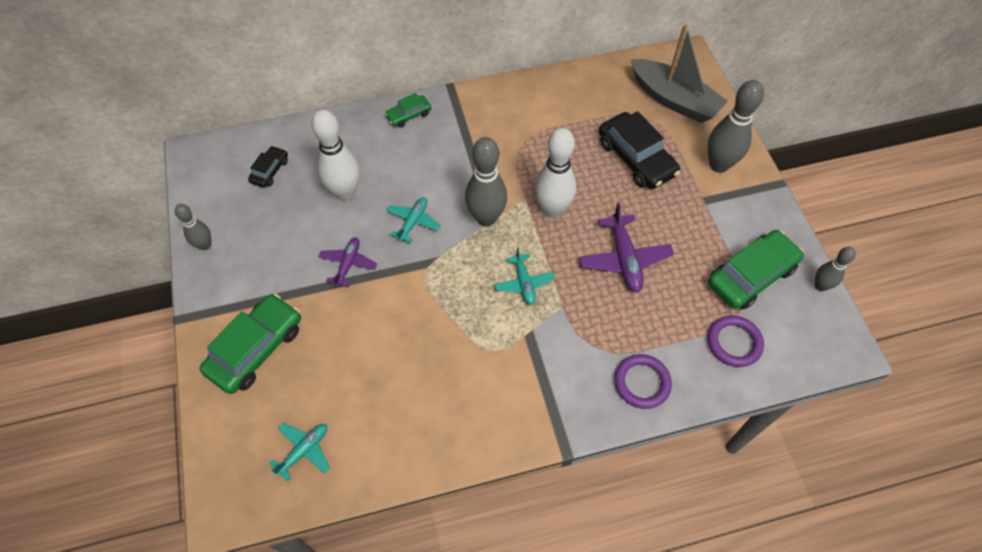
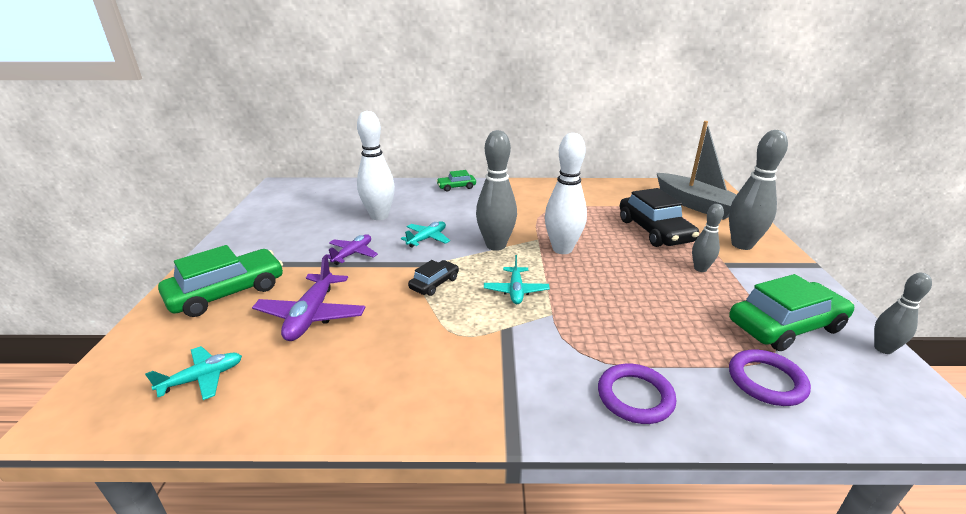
camera: 15 degrees right, 30 degrees down
(205, 245) = (244, 227): grey bowling pin -> grey bowling pin (700, 269)
(270, 171) = (328, 199): black car -> black car (434, 283)
(624, 259) = (630, 290): purple plane -> purple plane (312, 315)

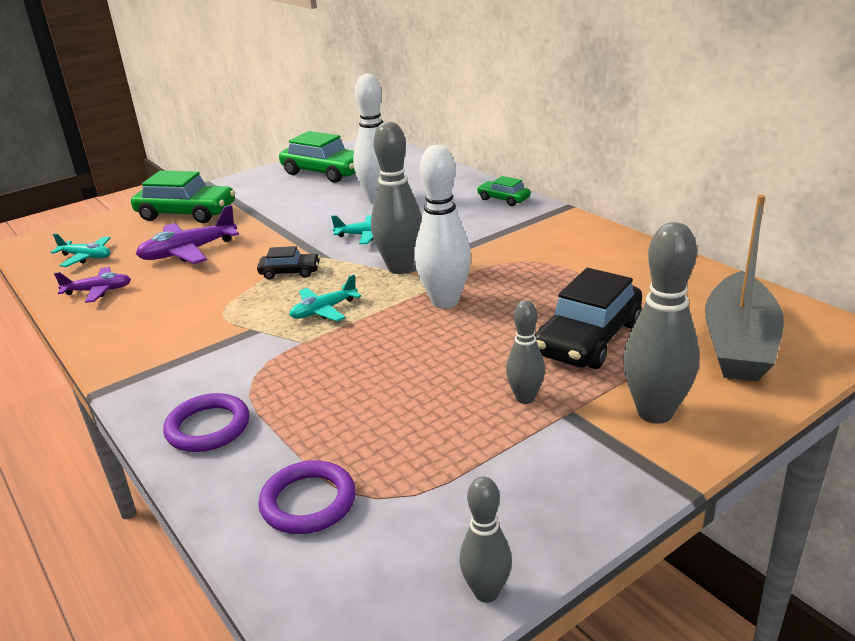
camera: 55 degrees right, 0 degrees up
(353, 254) = (295, 222): purple plane -> purple plane (98, 291)
(785, 326) = (452, 495): green car -> green car (324, 172)

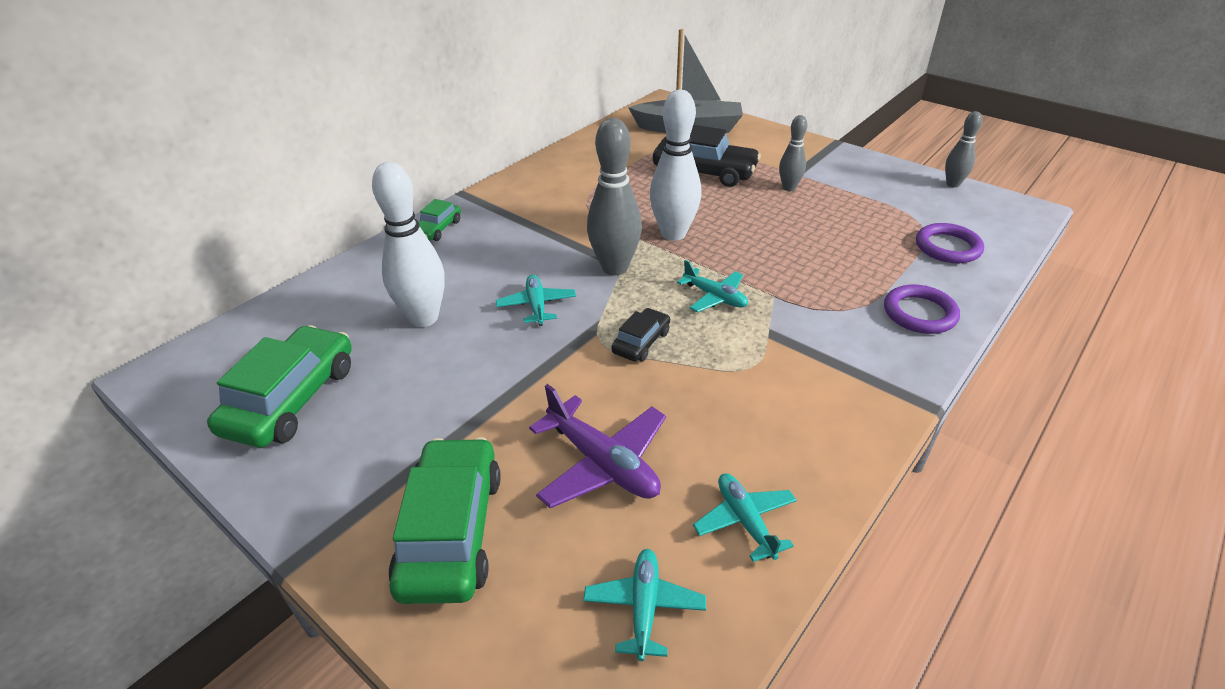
camera: 105 degrees left, 10 degrees up
(98, 291) = (745, 521): purple plane -> turquoise plane
(290, 272) = (641, 342): black car -> black car turned 45 degrees clockwise
(655, 413) = (777, 150): grey bowling pin -> none

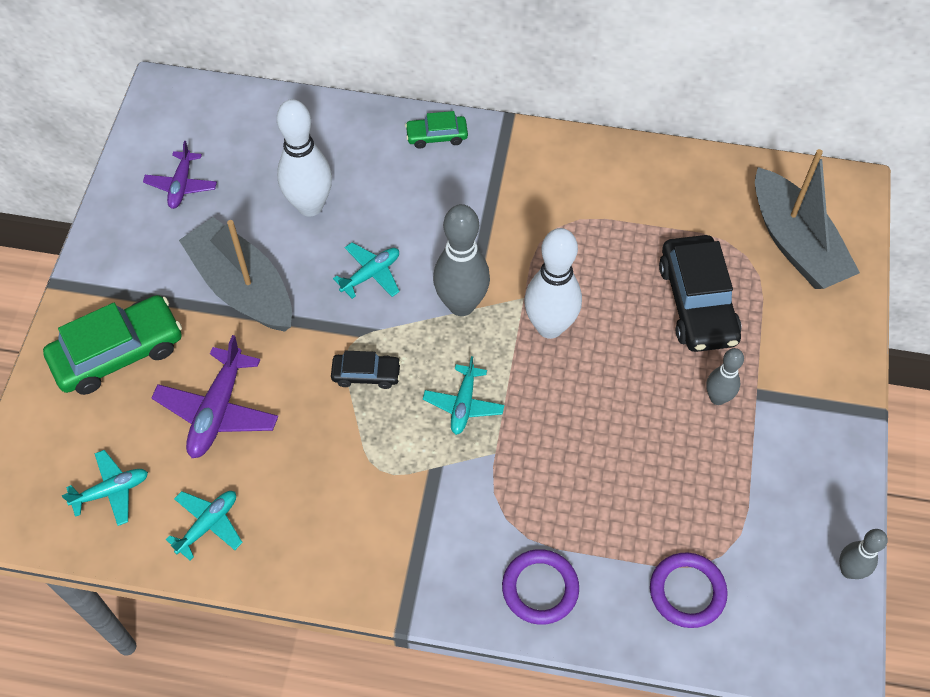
camera: 60 degrees right, 20 degrees up
(292, 399) = (181, 185): green car -> purple plane
(467, 393) = (242, 287): none -> grey boat

